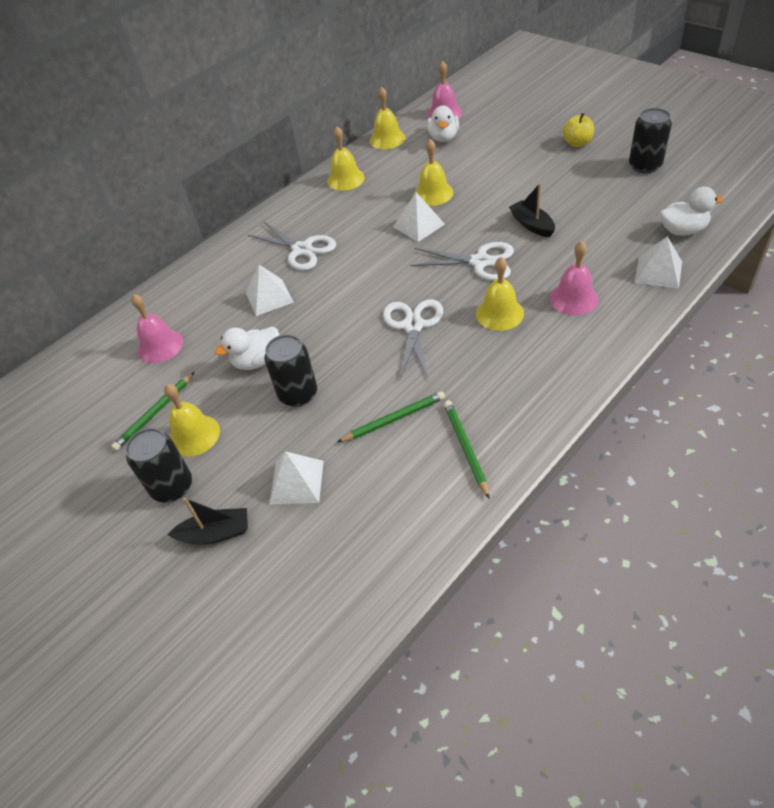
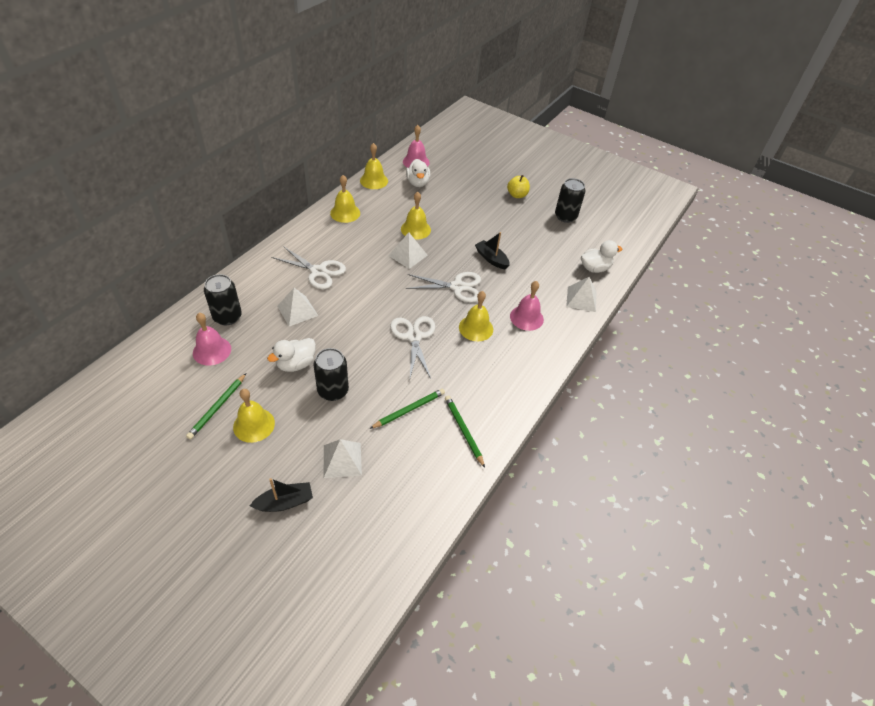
camera: 20 degrees left, 0 degrees up
(172, 487) = (243, 467): black can -> black can (227, 317)

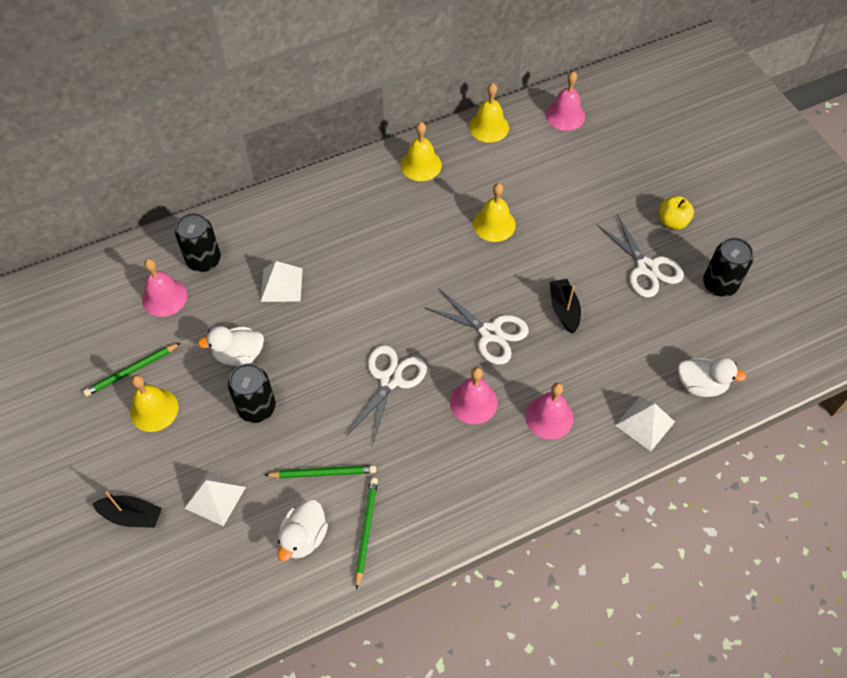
camera: 35 degrees right, 10 degrees up
(318, 271) = (337, 240): white scissors -> white scissors (646, 268)
(408, 255) = (458, 259): white pyramid -> none
(418, 183) = (545, 151): white duck -> white duck (304, 537)
(476, 328) = (473, 402): yellow bell -> pink bell

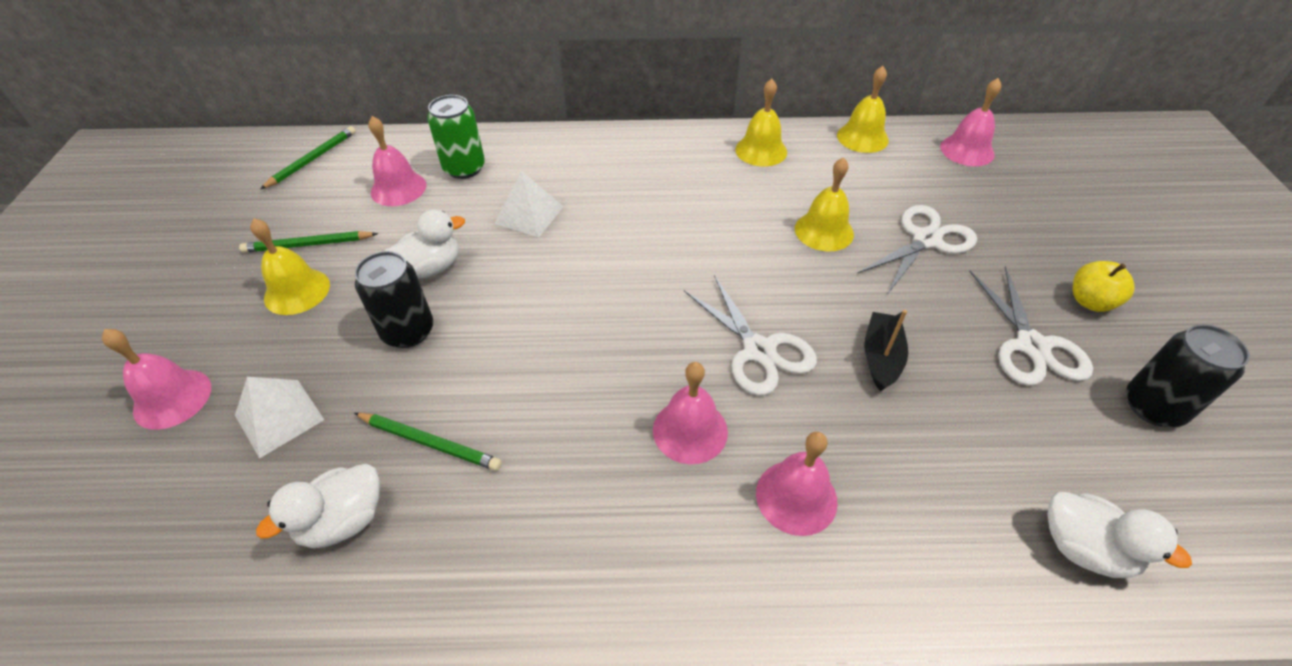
camera: 25 degrees right, 10 degrees down
(132, 516) = (172, 398): black boat -> pink bell
(204, 260) = (464, 168): black can -> green can
(239, 355) = (431, 268): white duck -> white duck turned 135 degrees clockwise
(366, 531) = (431, 551): green pencil -> green pencil (312, 159)
(390, 379) = (592, 359): white scissors -> white scissors (926, 240)
(645, 423) = (960, 572): white pyramid -> none

